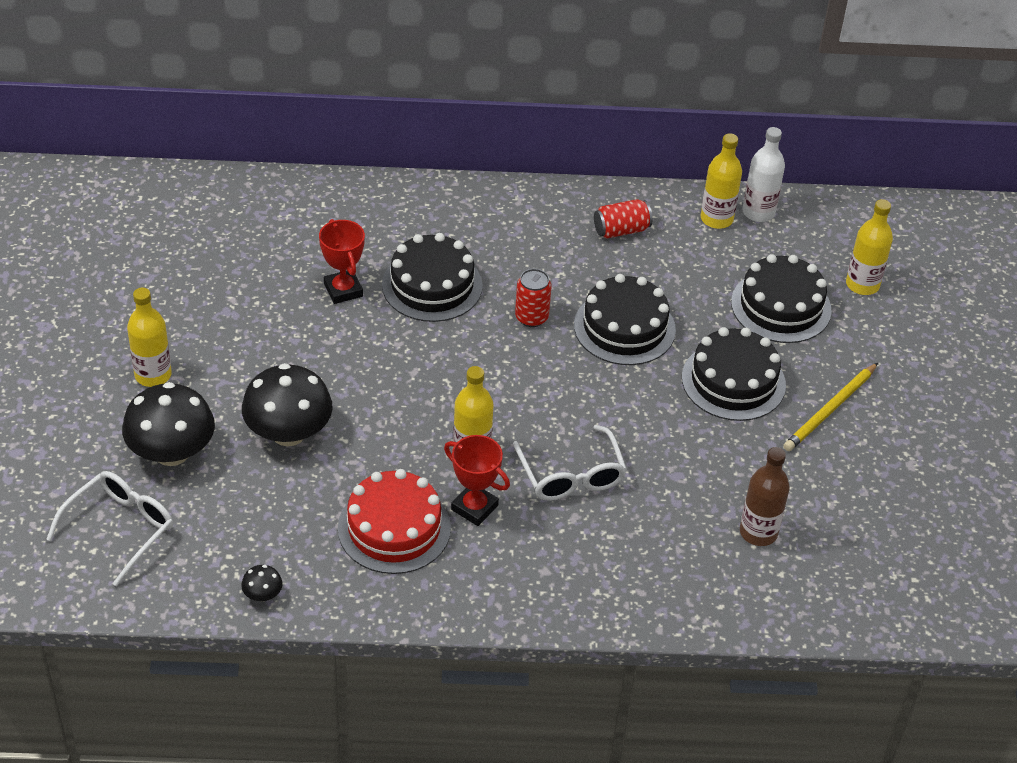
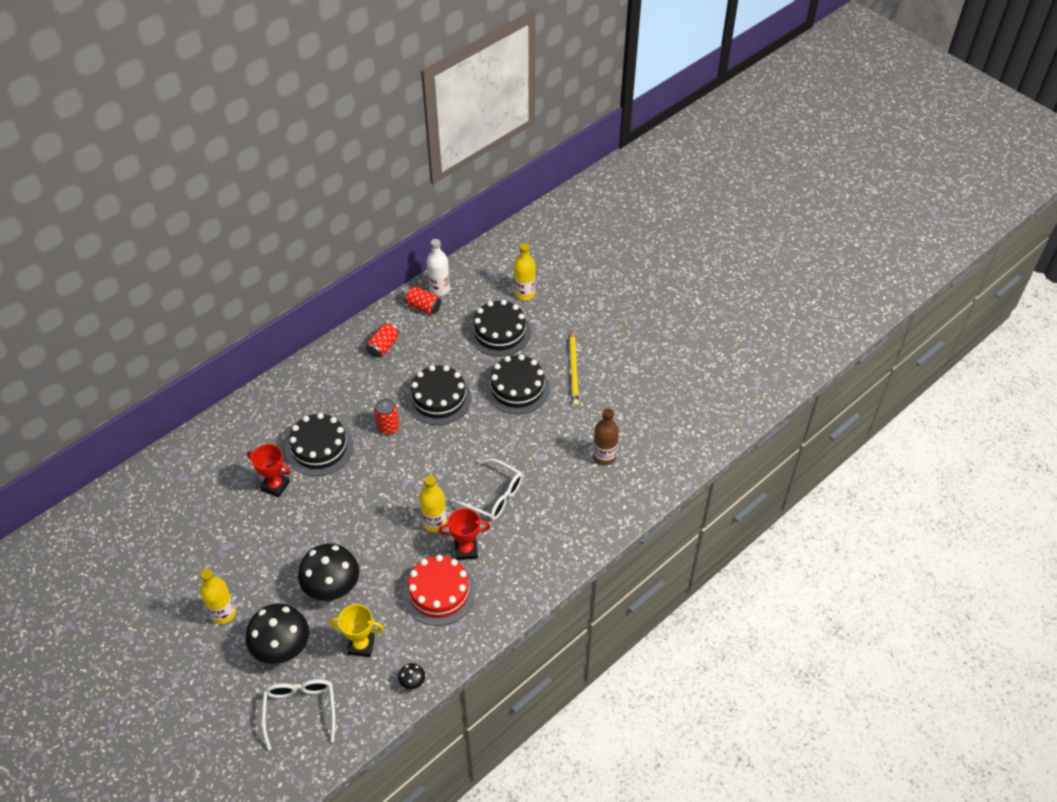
camera: 40 degrees left, 5 degrees up
(251, 515) = (361, 645): none -> yellow trophy
(716, 219) = (423, 307): yellow bottle -> red can

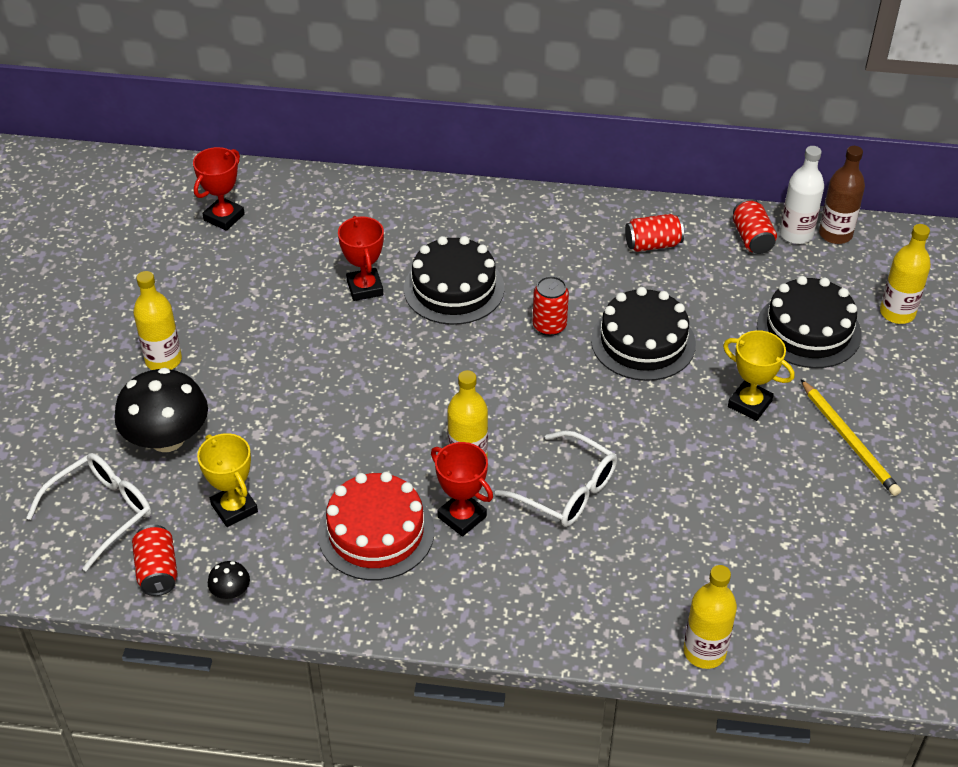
camera: 50 degrees right, 5 degrees down
(146, 514) = (224, 217): none -> red trophy
(332, 586) = (286, 426): black mushroom -> none
(366, 707) = (157, 571): none -> red can
(494, 496) = (567, 491): white glasses -> white glasses turned 45 degrees counterclockwise
(517, 388) = (749, 404): black cake -> yellow trophy
(574, 370) = (849, 440): yellow pencil -> yellow pencil turned 75 degrees counterclockwise
(604, 456) = (757, 565): brown bottle -> brown bottle (835, 234)
(628, 511) = (704, 652): none -> yellow bottle

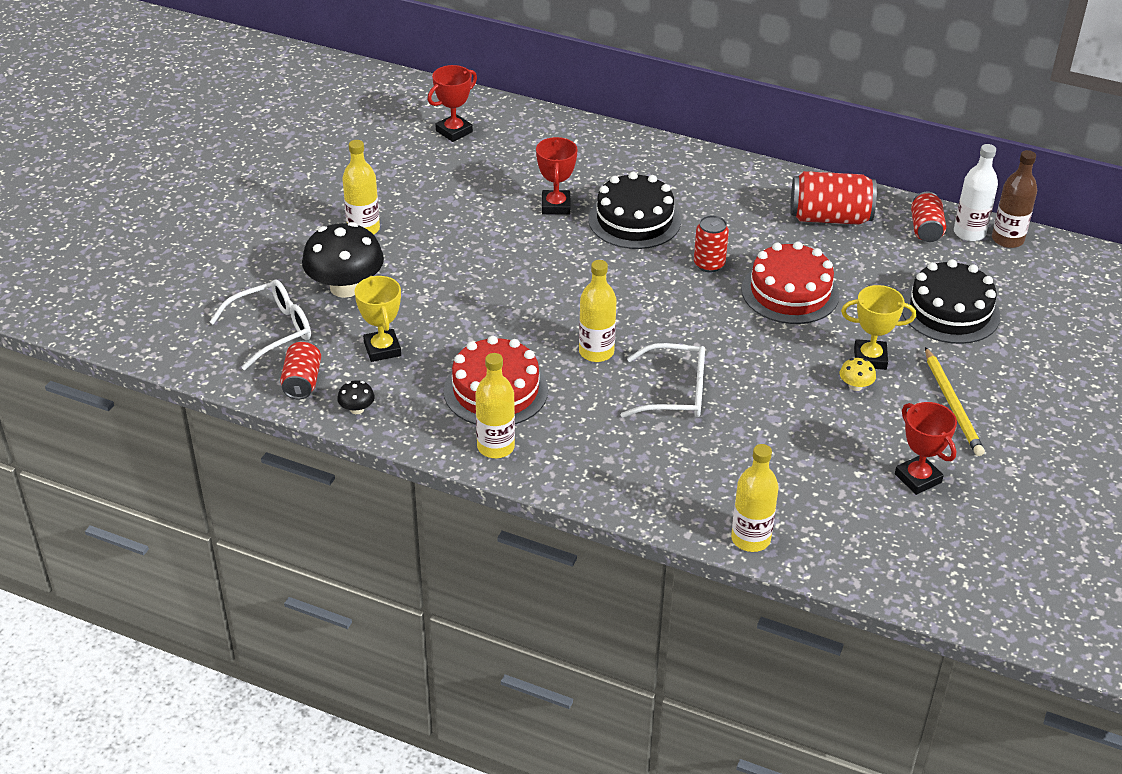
camera: 15 degrees right, 5 degrees down
(462, 517) = (574, 394): red trophy -> red trophy (918, 478)
(567, 491) = (675, 393): white glasses -> white glasses turned 45 degrees counterclockwise
(643, 342) = (790, 292): black cake -> red cake
(652, 244) = (829, 218): red can -> red can, size x1.60
(746, 440) = (855, 386): none -> yellow mushroom
(749, 404) = (870, 358): yellow trophy -> yellow trophy turned 45 degrees counterclockwise
(897, 313) = (1041, 313): yellow bottle -> yellow bottle (496, 447)

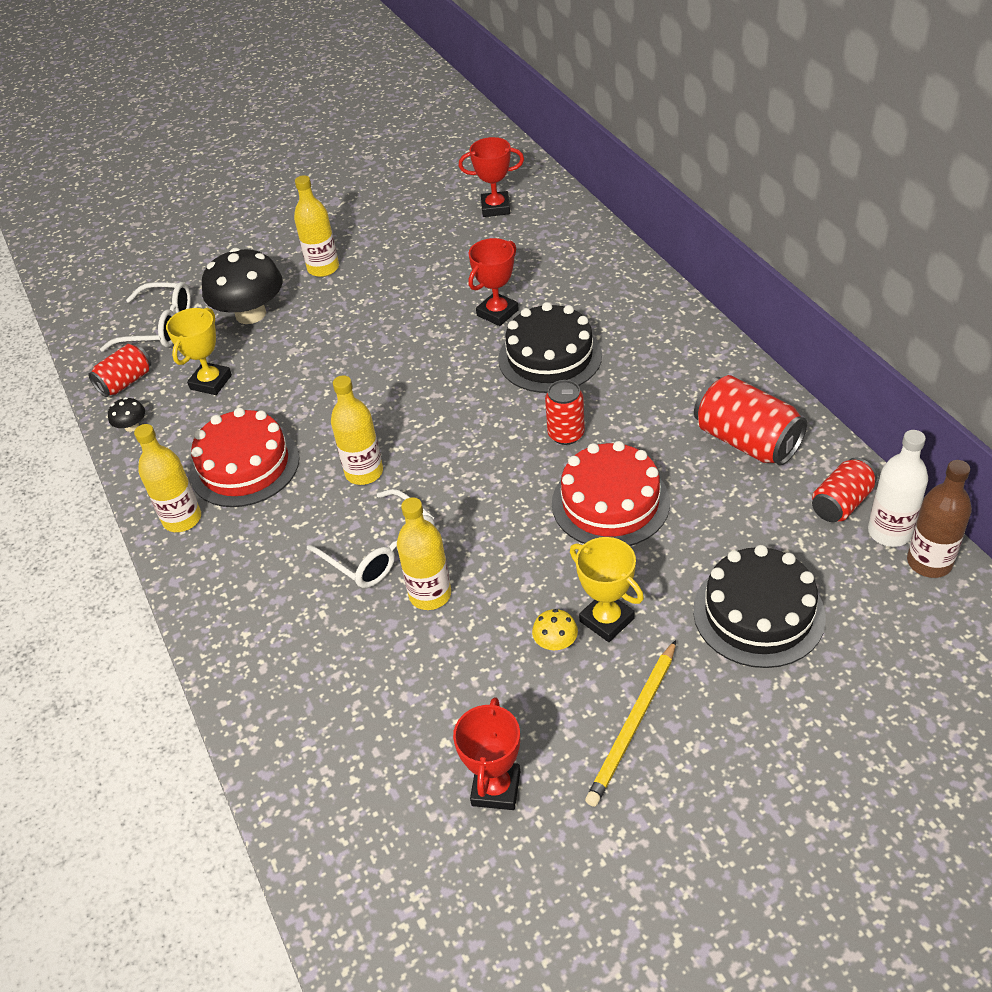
camera: 45 degrees right, 5 degrees up
(750, 539) = (265, 746): yellow bottle -> yellow bottle (430, 594)

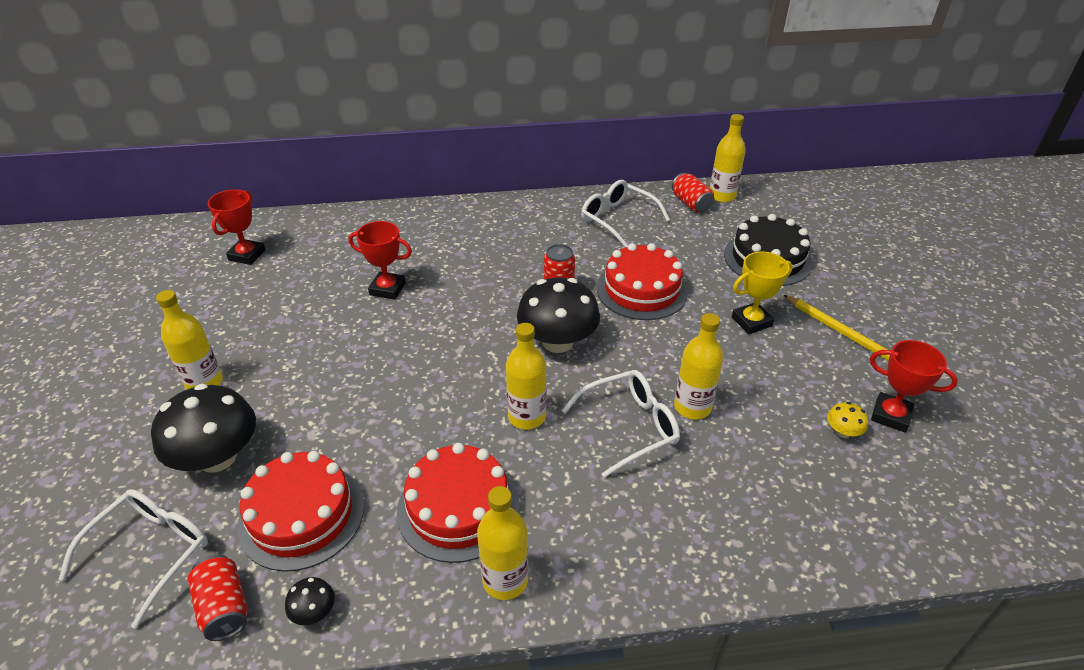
camera: 75 degrees left, 5 degrees down
(211, 382) = (301, 515): yellow trophy -> red cake
(481, 460) = (557, 341): none -> black mushroom
(497, 313) = (387, 289): red trophy -> red trophy turned 45 degrees counterclockwise
(550, 357) = (466, 276): black cake -> none
(555, 642) = (764, 351): yellow mushroom -> yellow mushroom (842, 431)
(746, 441) = (617, 219): red can -> white glasses
(889, 532) = (722, 196): white bottle -> yellow bottle
(929, 562) = (750, 191): brown bottle -> none

